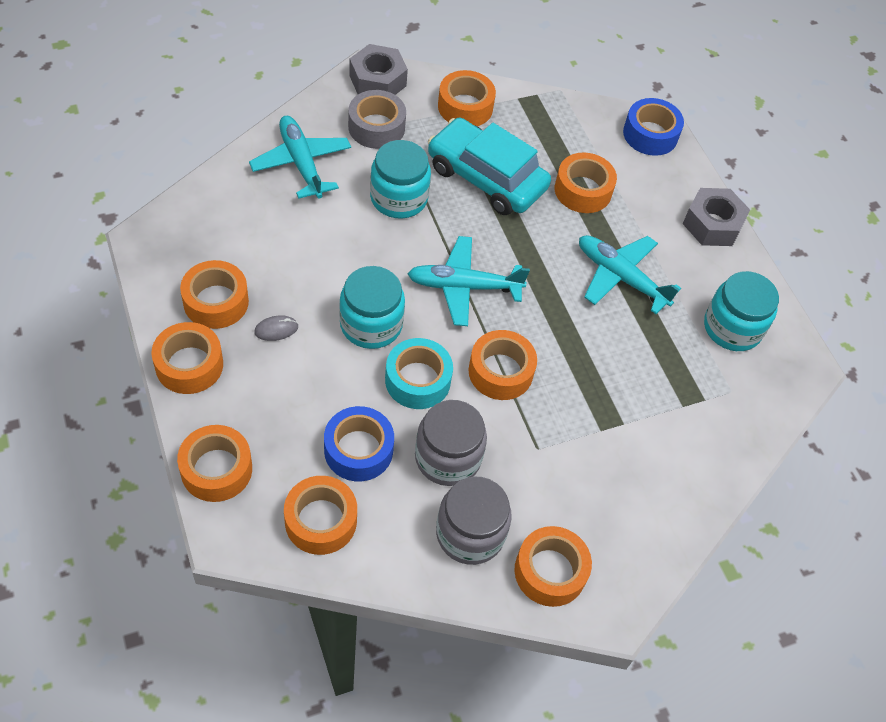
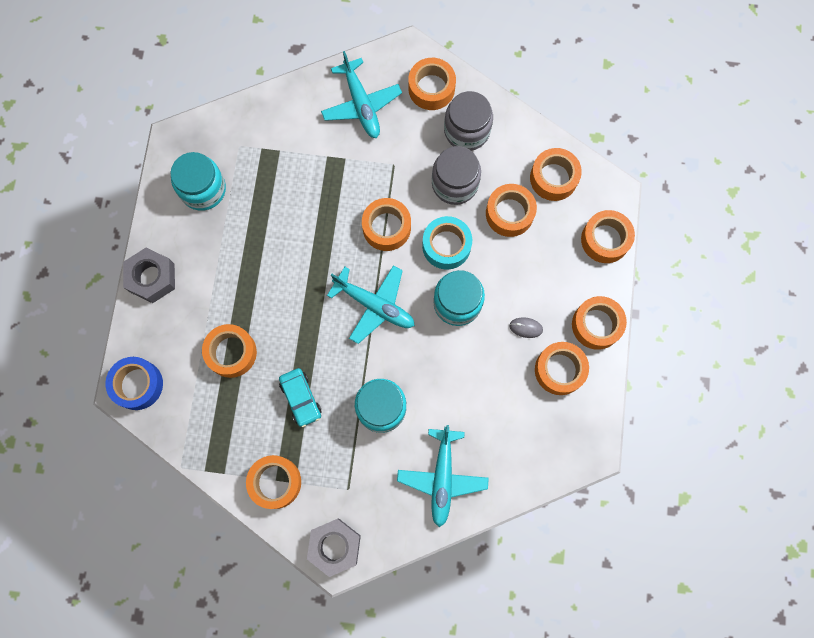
camera: 145 degrees left, 20 degrees up
(358, 450) = (509, 213): blue tape -> orange tape
(376, 127) = (362, 491): grey tape -> none
(486, 178) = (301, 398): turquoise car -> turquoise car, size x0.53
(620, 277) = (254, 263): turquoise plane -> turquoise plane (361, 104)

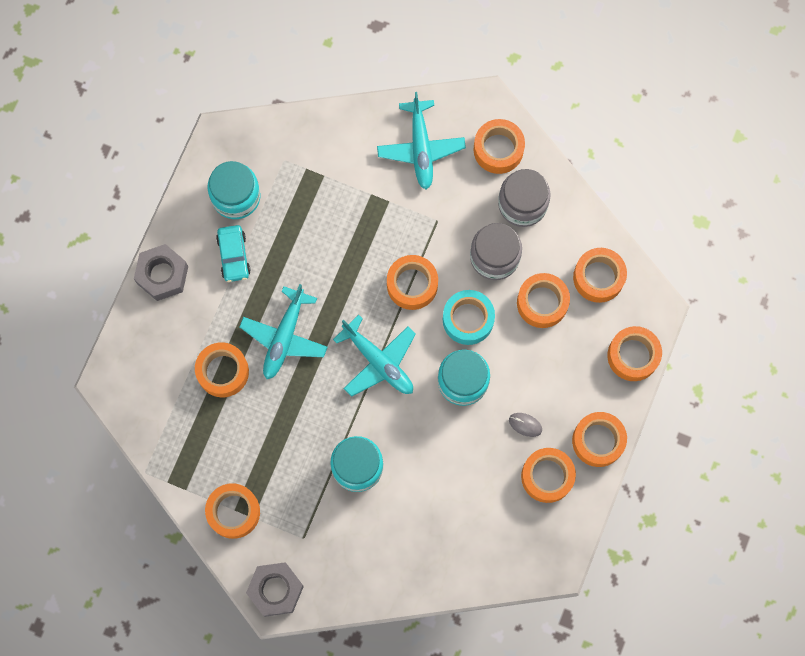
camera: 15 degrees right, 0 degrees up
(137, 385) = (122, 379): blue tape -> none
(301, 398) = (280, 436): turquoise car -> turquoise car (234, 256)
(442, 478) = (399, 552): turquoise plane -> turquoise plane (284, 337)

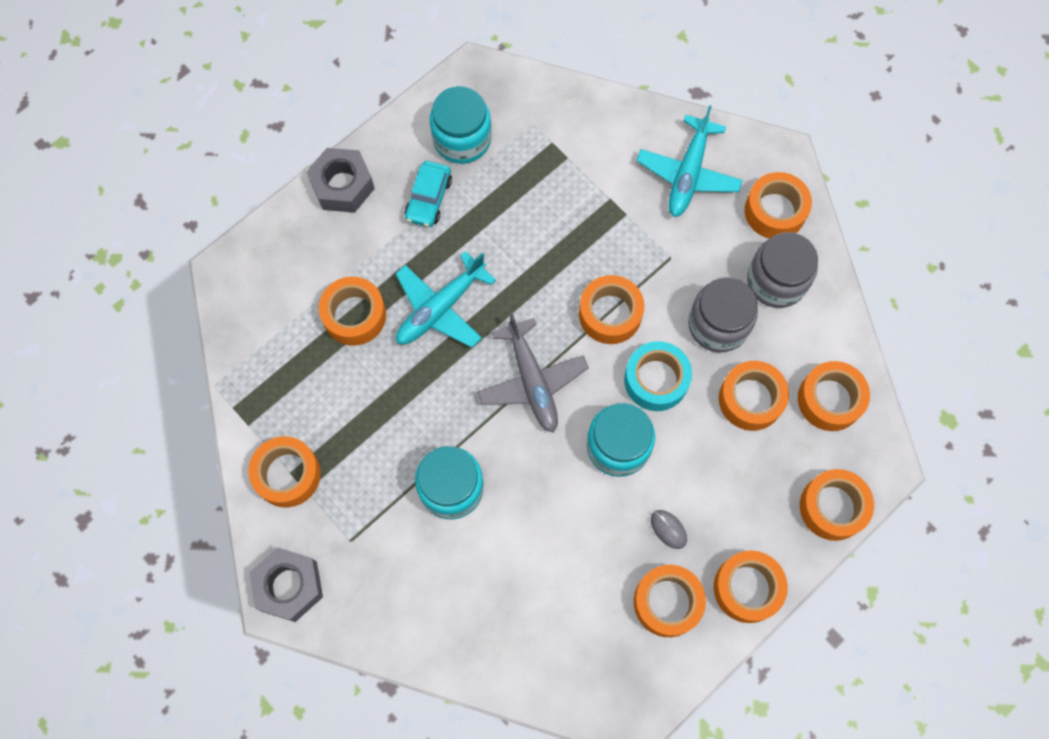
camera: 25 degrees right, 5 degrees down
(378, 361) = (532, 381): turquoise plane -> grey plane

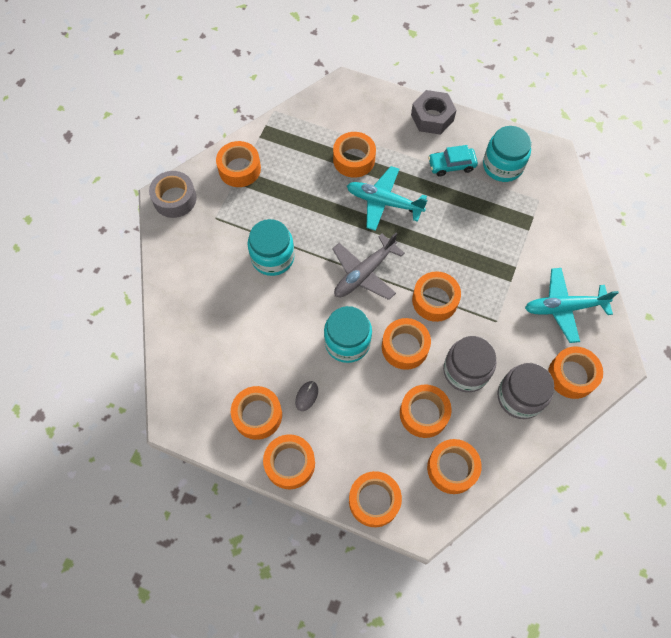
camera: 65 degrees right, 5 degrees down
(289, 586) = (174, 199): grey nut -> grey tape
(656, 380) = (405, 347): turquoise tape -> orange tape

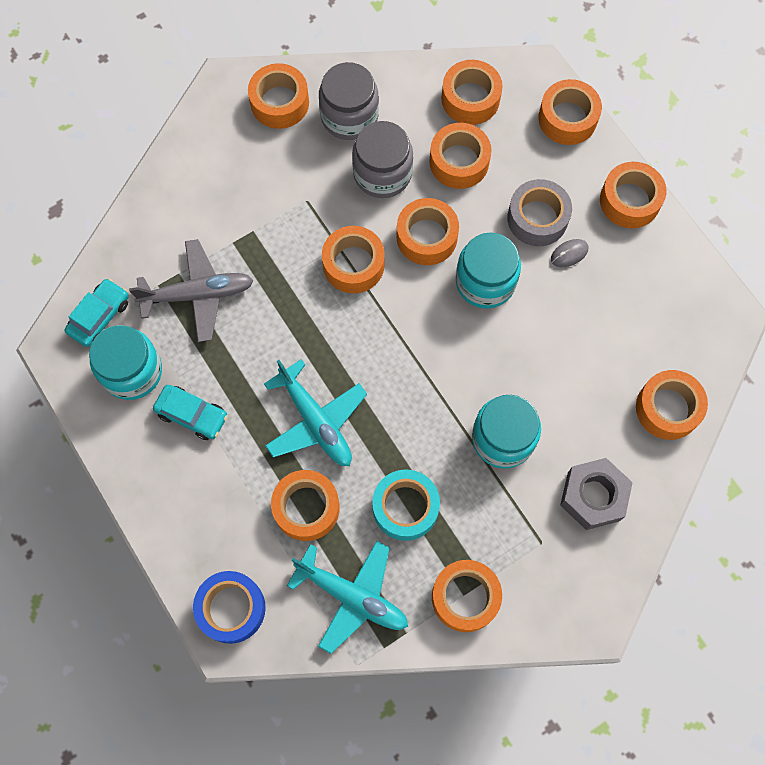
camera: 145 degrees left, 5 degrees up
(174, 199) = (579, 609): grey tape -> grey tape (537, 218)
(257, 415) = (634, 267): orange tape -> orange tape (667, 408)
(302, 190) = (405, 507): none -> turquoise tape
(354, 97) = (231, 608): none -> blue tape
(364, 273) = (408, 347): grey plane -> grey plane (198, 294)
(432, 117) = (156, 501): grey nut -> grey nut (593, 496)
(547, 181) = (99, 316): none -> turquoise car
(564, 307) = (223, 168): turquoise plane -> turquoise plane (352, 596)

